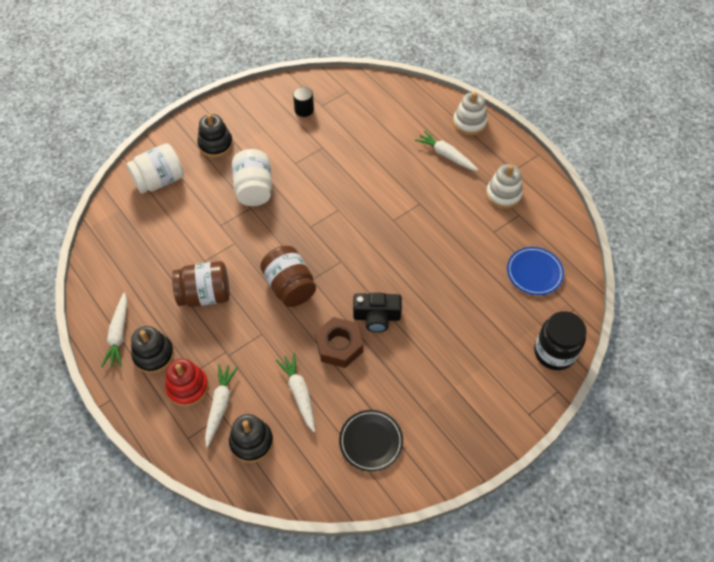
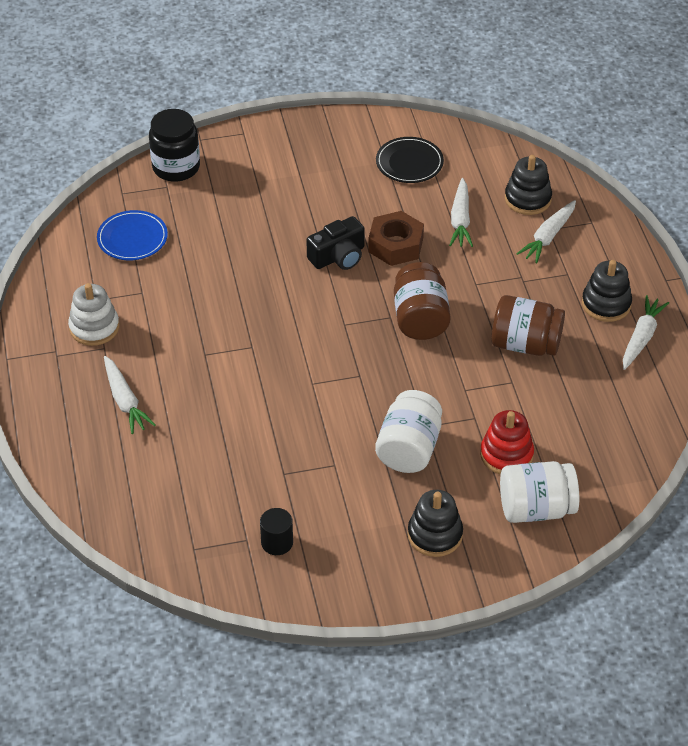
camera: 155 degrees left, 10 degrees down
(188, 387) = (577, 263): red stacking toy -> red stacking toy (506, 455)
(377, 317) = (338, 256): black camera -> black camera turned 120 degrees clockwise
(469, 123) = (57, 433): white stacking toy -> none

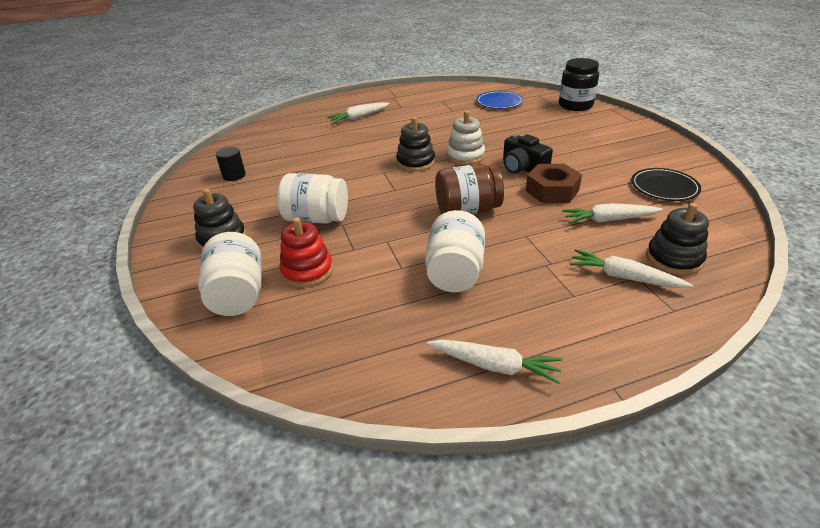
camera: 85 degrees right, 10 degrees down
(94, 327) = (417, 103): white stacking toy -> white stacking toy (465, 156)
(525, 344) = (455, 272): brown jar -> white jar
(606, 304) = (539, 330): black stacking toy -> black stacking toy (415, 162)

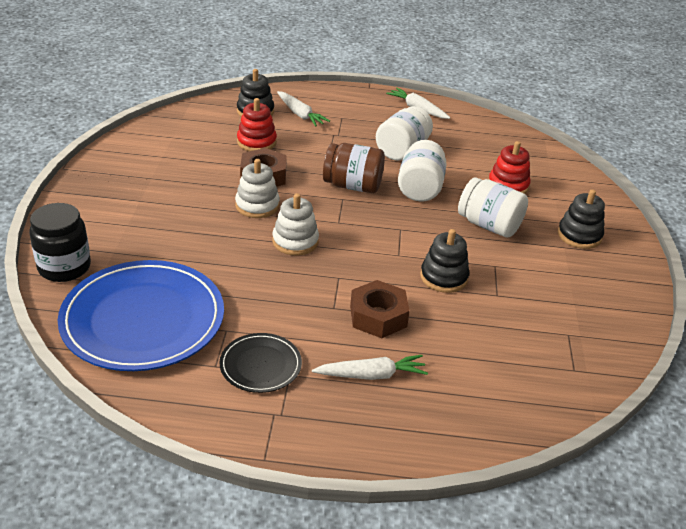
camera: 160 degrees left, 0 degrees up
(234, 175) = (574, 317): black cylinder -> none
(238, 294) = (562, 187): white jar -> white jar (420, 188)
(373, 138) = (378, 316): none -> brown nut
(415, 162) = (355, 254): black stacking toy -> black stacking toy (443, 277)
(499, 102) = (143, 319): blue plate -> blue plate, size x2.07
(522, 168) = (257, 205): black camera -> white stacking toy
(608, 220) = (256, 142): white carrot -> red stacking toy
(664, 187) = (173, 146): black plate -> black plate (260, 365)

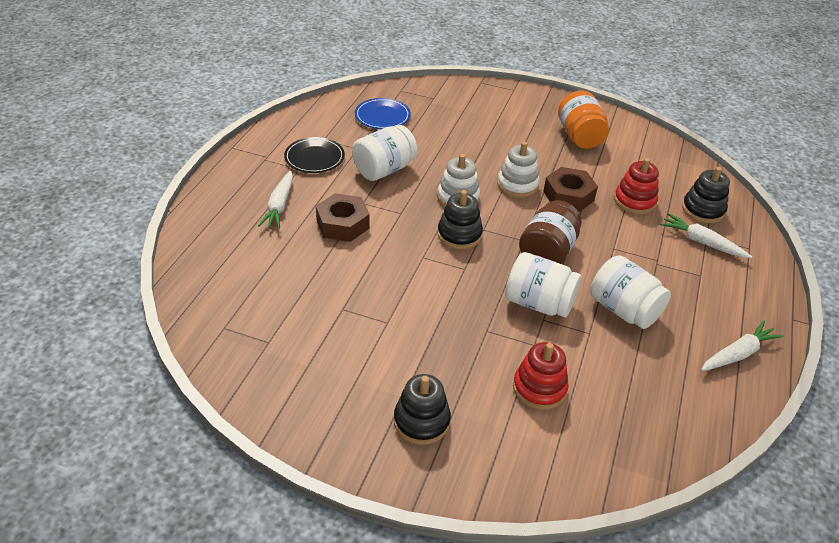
camera: 105 degrees right, 5 degrees up
(64, 267) = (450, 90): black jar -> none
(143, 319) = (382, 116): blue plate -> blue plate, size x0.48
(153, 170) = (579, 136): none -> orange jar
(300, 114) = (702, 242): white carrot -> white carrot turned 60 degrees clockwise
(443, 277) = (380, 278): black stacking toy -> black stacking toy (459, 234)
(489, 225) = (458, 341): white jar -> white jar (384, 169)

